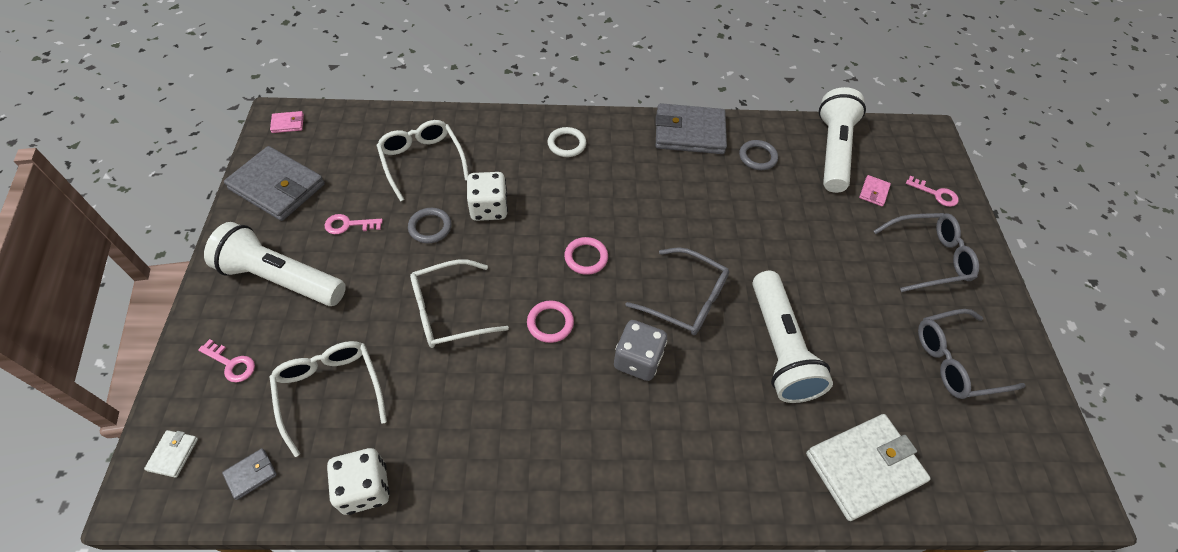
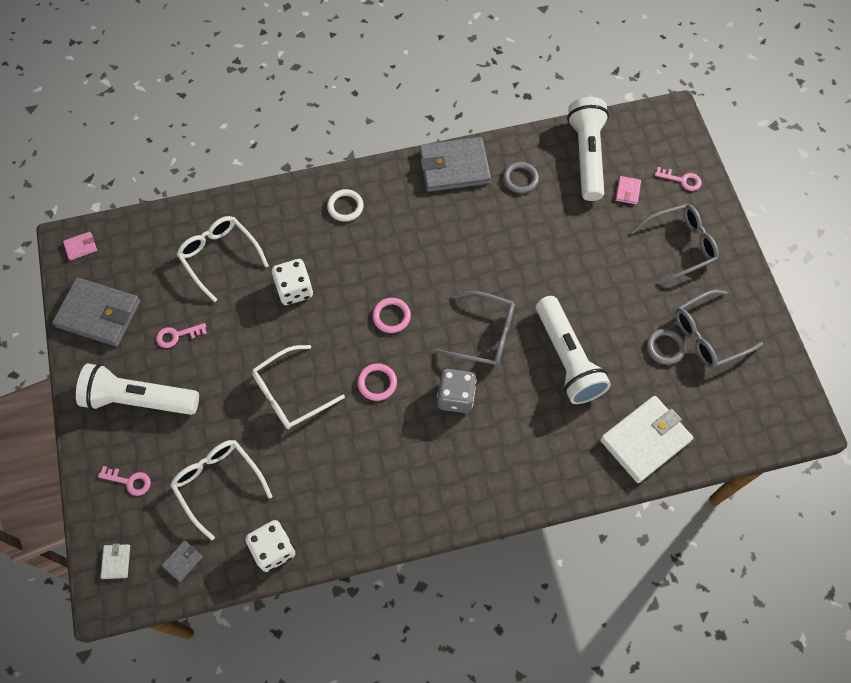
camera: 10 degrees left, 10 degrees up
(430, 227) = (249, 320): grey ring -> grey ring (665, 347)

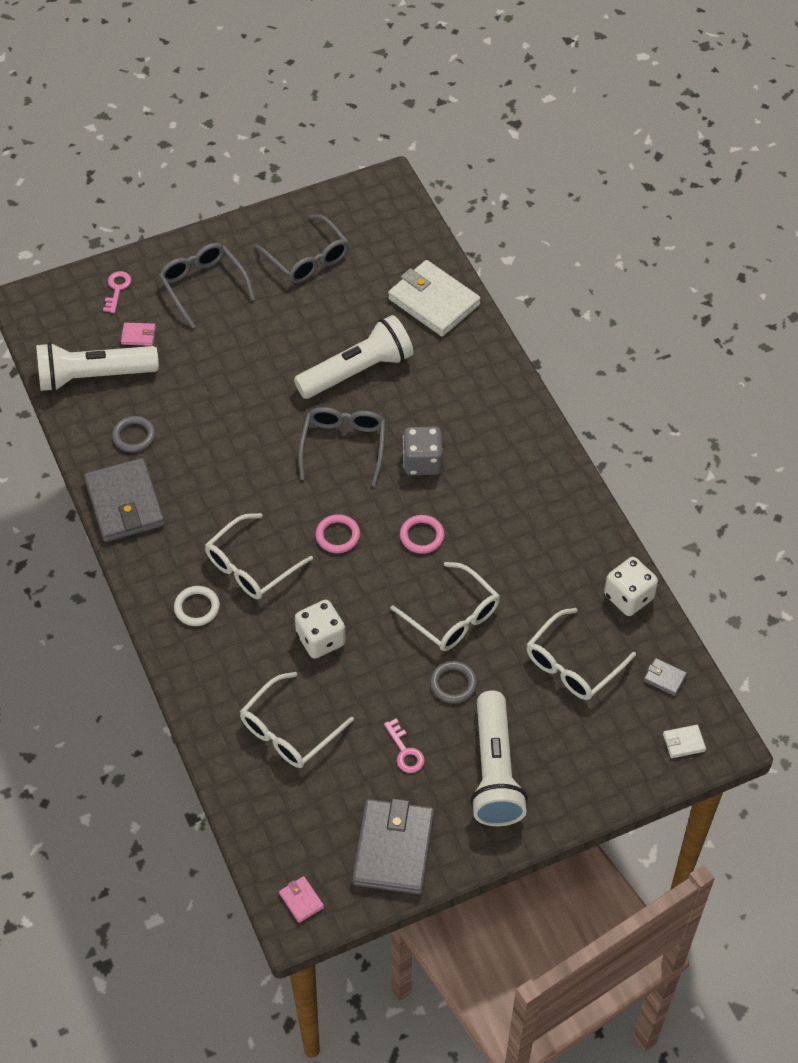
camera: 100 degrees left, 10 degrees down
(129, 481) = (593, 754): pink key -> none
(375, 248) = (250, 567): none -> white glasses
(665, 347) = (328, 292): grey ring -> grey ring (453, 684)

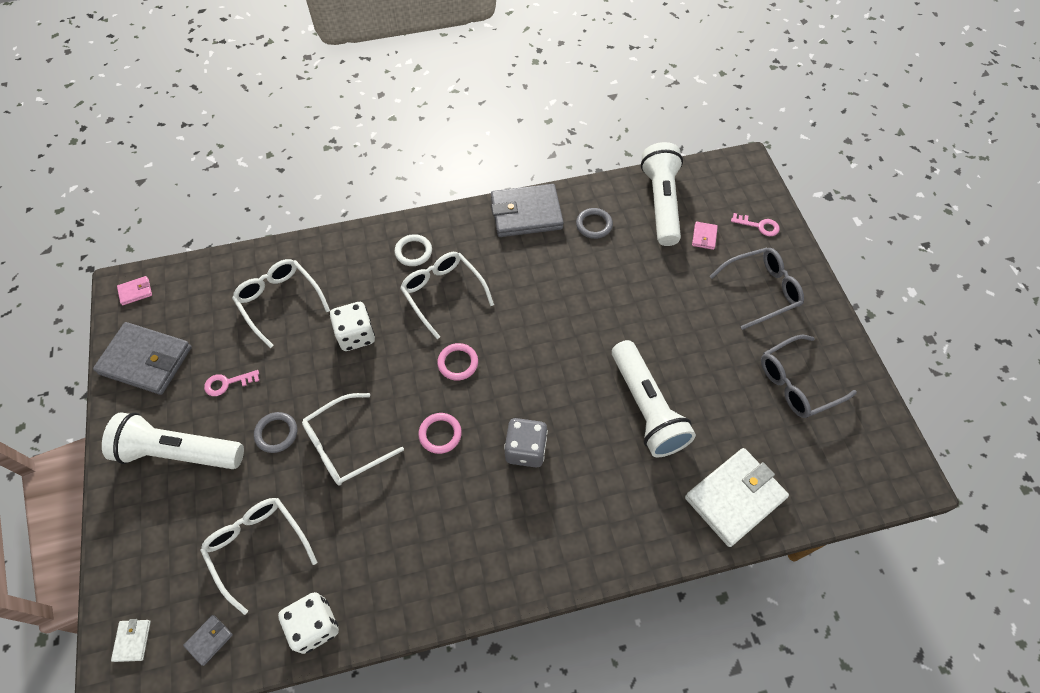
camera: 100 degrees right, 5 degrees up
(343, 445) = (557, 382): grey glasses -> none

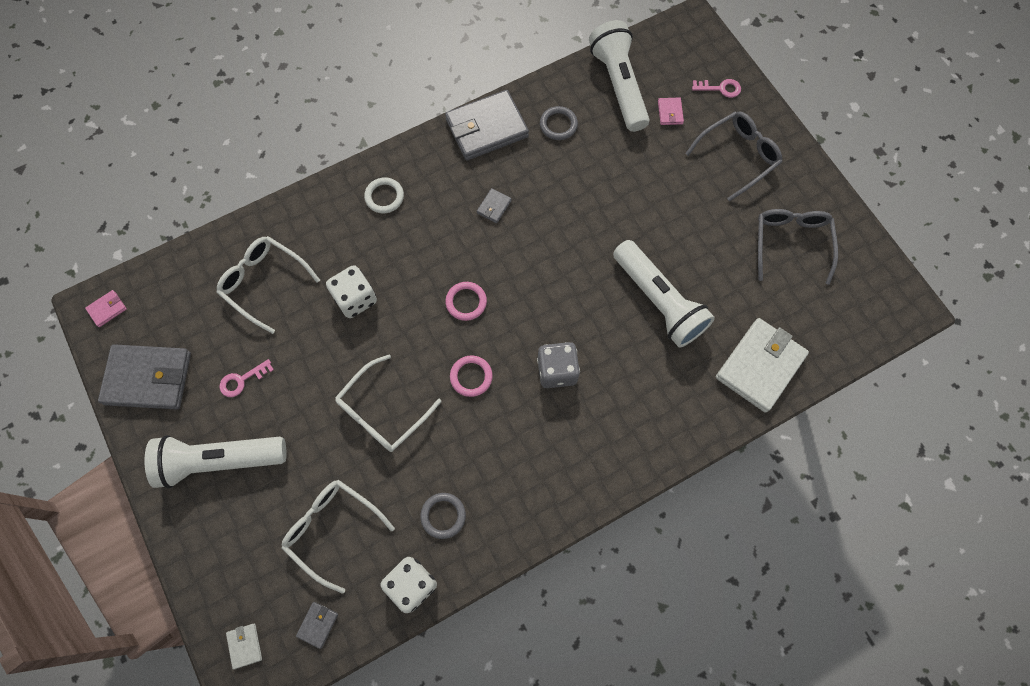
camera: 15 degrees left, 10 degrees up
(276, 433) = (310, 417): grey ring -> grey ring (443, 516)
(442, 293) = (428, 233): white glasses -> none
(511, 283) = (494, 207): none -> grey wallet
(796, 383) = (790, 242): grey glasses -> grey glasses turned 135 degrees clockwise

